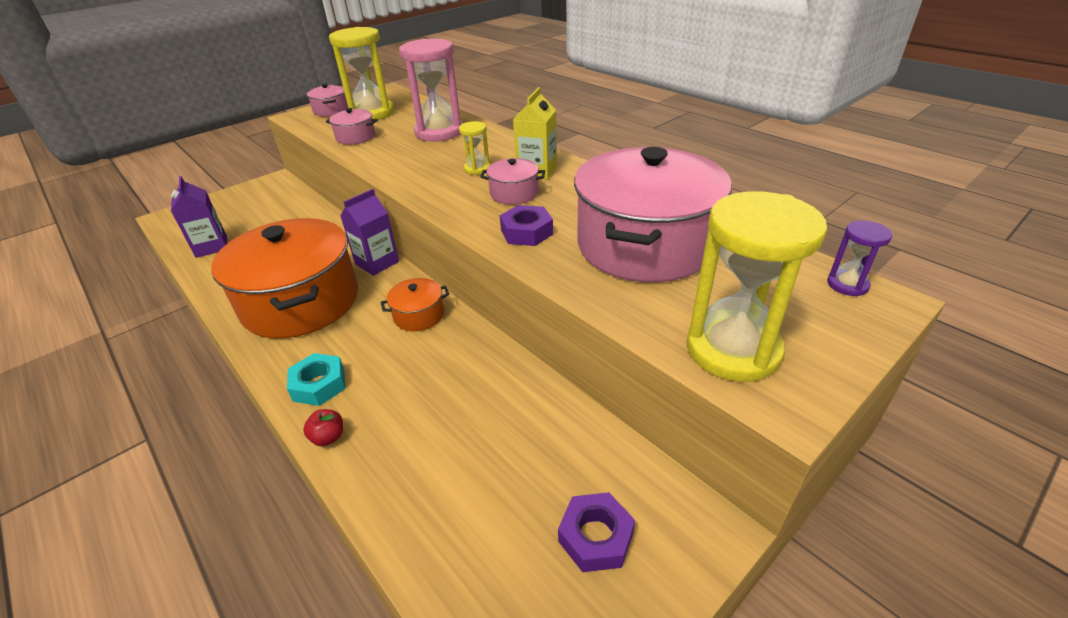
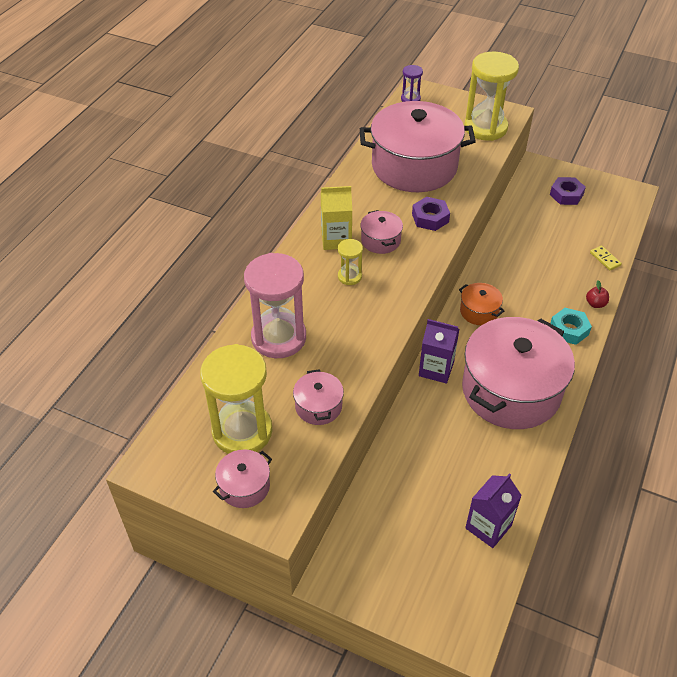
camera: 115 degrees left, 10 degrees up
(301, 302) = (511, 390): orange pot -> pink pot
(396, 505) = (605, 259): none -> yellow domino

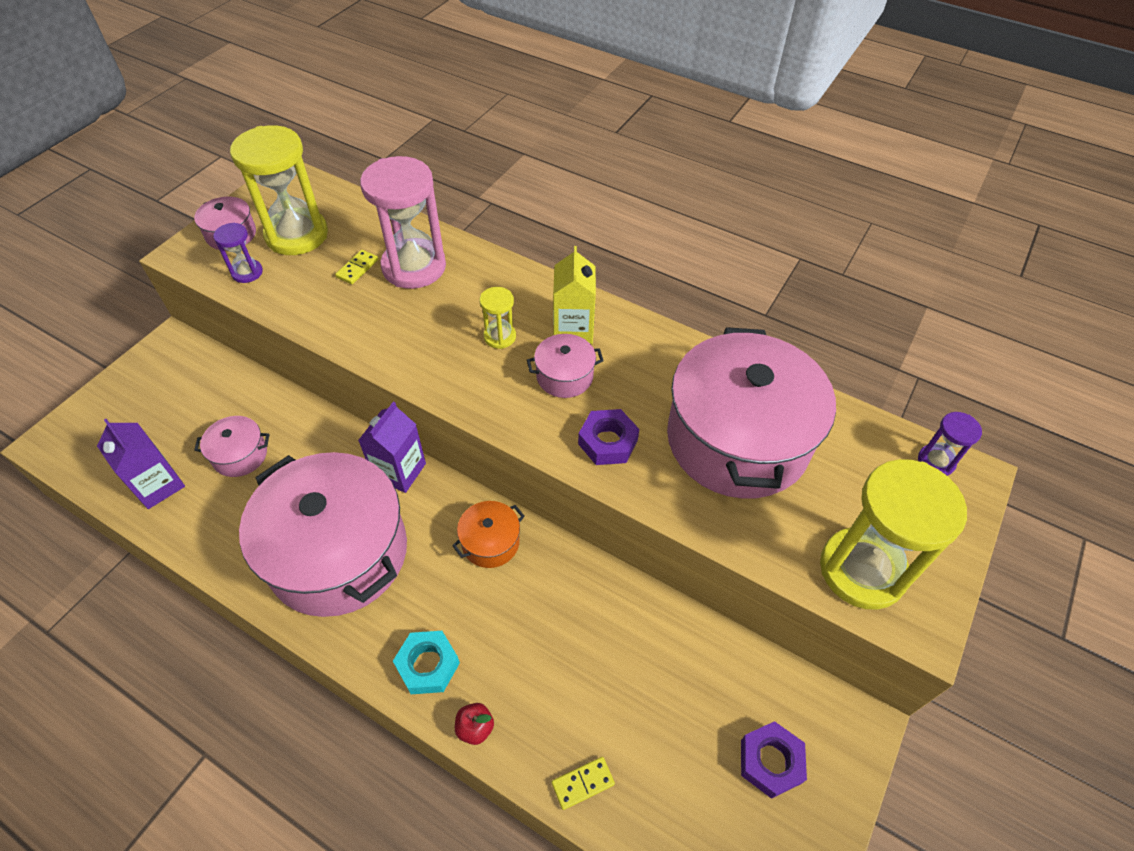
camera: 95 degrees right, 5 degrees up
(284, 375) = (357, 268): none -> yellow domino
(298, 456) = (247, 272): none -> purple hourglass
(318, 406) = (303, 292): pink pot -> pink pot (240, 455)

